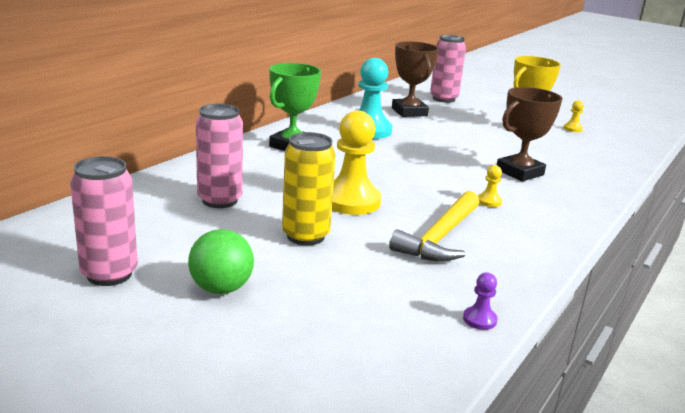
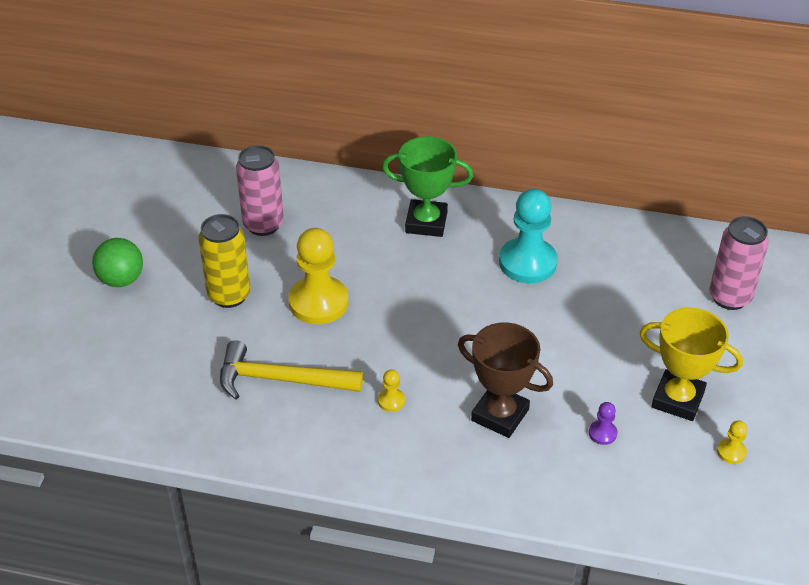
camera: 70 degrees right, 20 degrees up
(109, 274) = (113, 221): pink can -> none
(409, 112) = (633, 278): brown trophy -> none
(479, 319) = (147, 430): purple pawn -> purple pawn (602, 433)

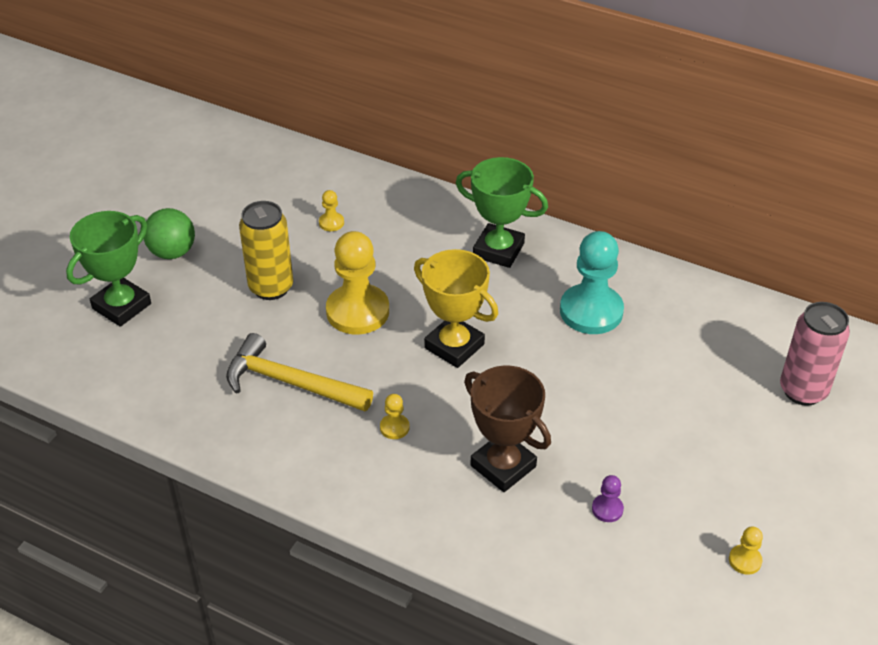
camera: 15 degrees right, 0 degrees up
(91, 340) = (122, 306): none -> green trophy
(263, 224) = (331, 223): pink can -> yellow pawn
(678, 399) = (704, 490): yellow trophy -> yellow trophy (454, 346)

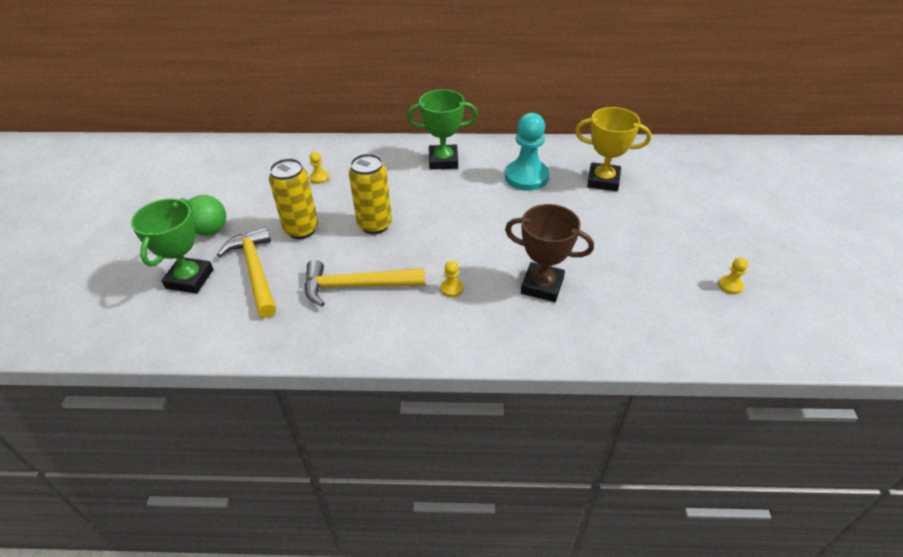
camera: 25 degrees left, 0 degrees up
(193, 322) = (255, 271): none -> yellow hammer
(357, 311) = (374, 225): yellow pawn -> yellow can
(454, 346) = (455, 224): yellow trophy -> yellow trophy (603, 180)
(607, 509) = (627, 287): purple pawn -> none
(803, 390) = (680, 180): pink can -> none

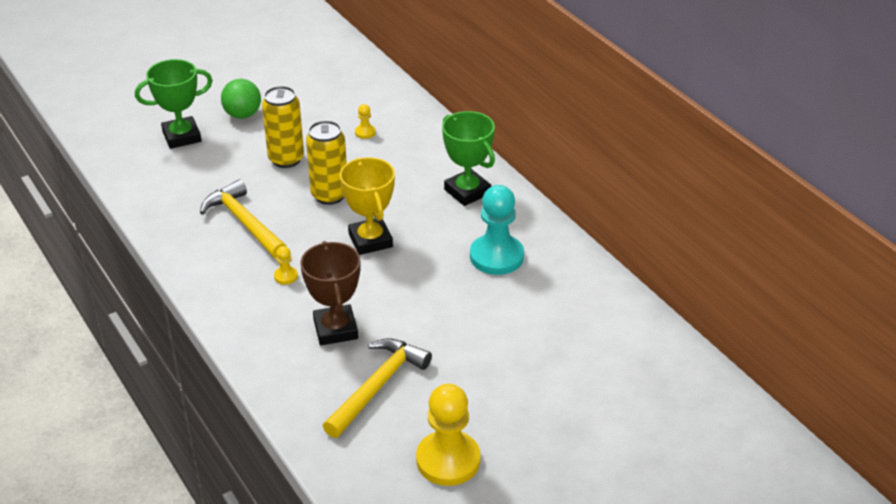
camera: 55 degrees right, 5 degrees down
(255, 271) = (217, 162): yellow hammer -> yellow hammer (378, 386)
(603, 180) = (546, 313): yellow trophy -> yellow trophy (370, 240)
(730, 285) = (448, 460): yellow pawn -> yellow pawn, size x2.33

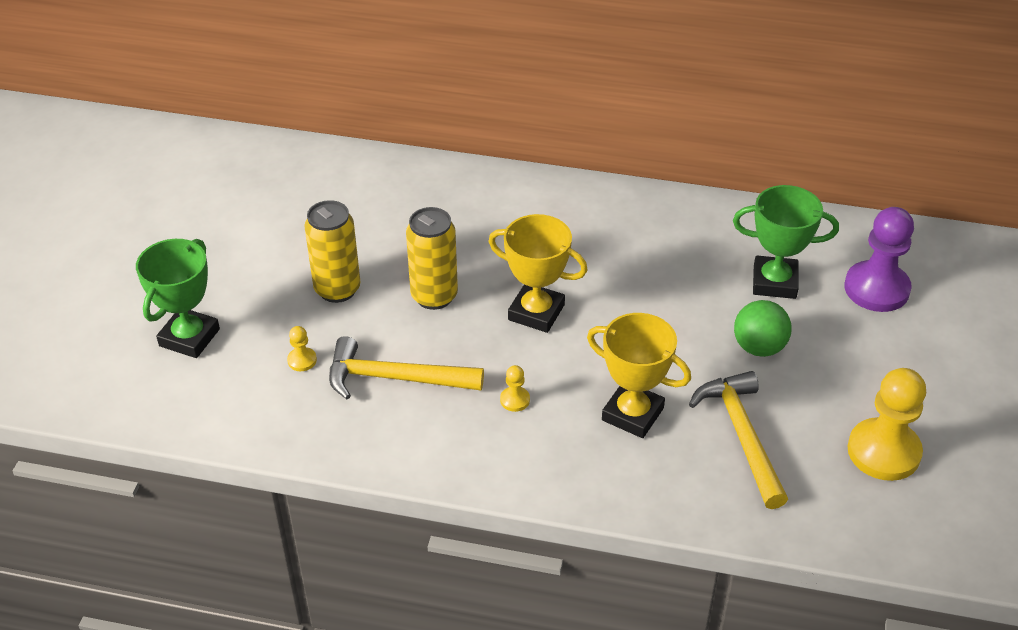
camera: 45 degrees left, 5 degrees up
(243, 115) = (220, 274): green ball -> green ball (759, 347)
(335, 329) = (632, 414): brown trophy -> yellow trophy
(365, 132) = (373, 214): yellow pawn -> yellow pawn (302, 360)
(467, 191) = (549, 211): green trophy -> green trophy (774, 282)
(496, 256) = (659, 253): turquoise pawn -> none
(607, 371) = (876, 289): none -> purple pawn

